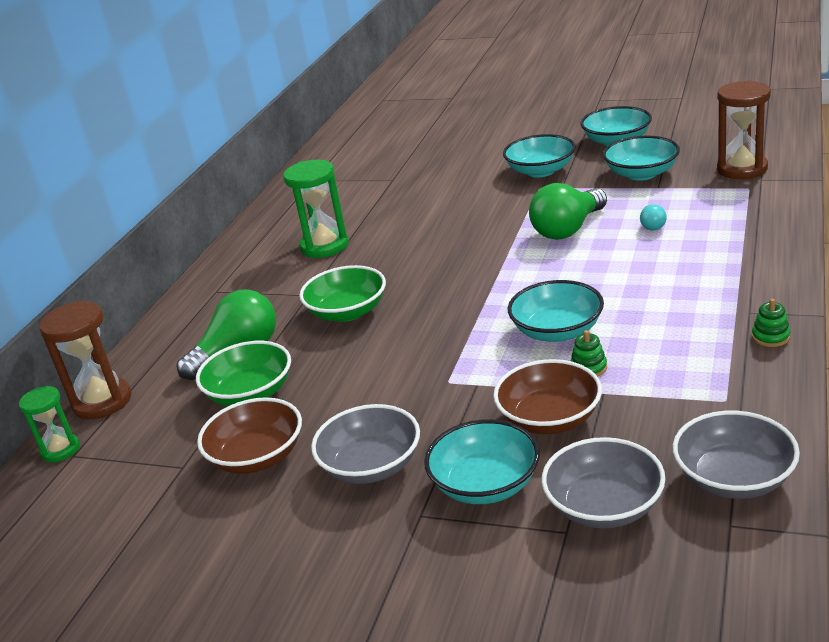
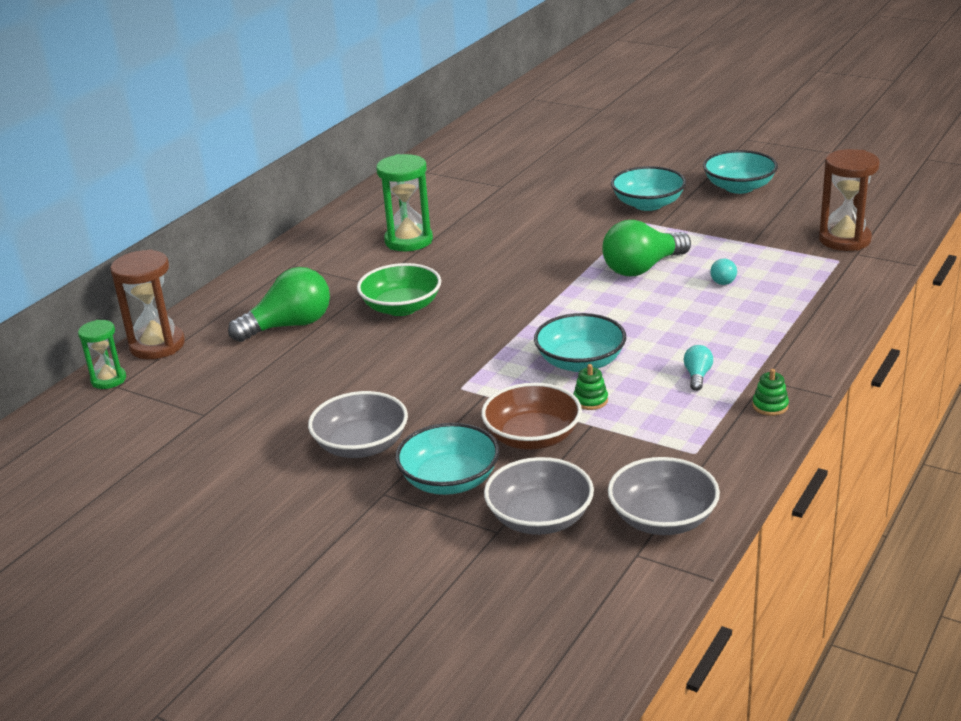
camera: 10 degrees right, 0 degrees up
(250, 393) = (285, 364): green bowl -> none
(257, 457) = (269, 418): brown bowl -> none
(641, 174) = (743, 226): turquoise bowl -> none
(681, 322) = (697, 376): none -> turquoise light bulb

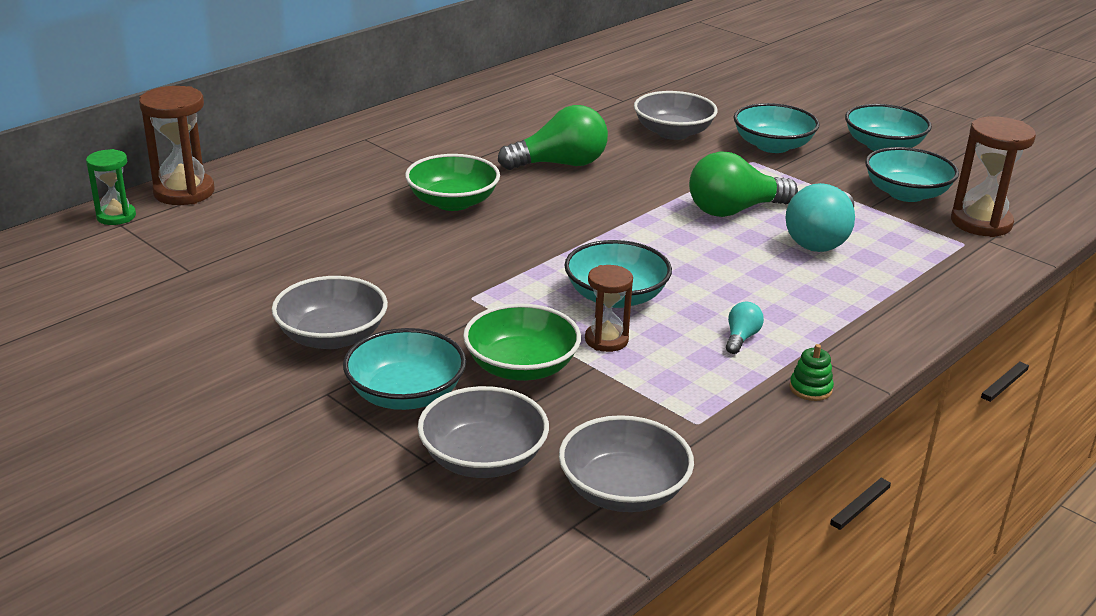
camera: 10 degrees right, 0 degrees up
(289, 326) = (327, 198): green light bulb -> green light bulb (560, 164)
(408, 241) = (496, 137): green hourglass -> none
(532, 437) = (521, 367): brown bowl -> green bowl
(559, 208) = (673, 132): none -> grey bowl
(590, 400) = (606, 340): green stacking toy -> brown hourglass
(724, 279) = (820, 239): turquoise light bulb -> turquoise light bulb, size x2.18
(775, 226) = (906, 193): none -> turquoise bowl

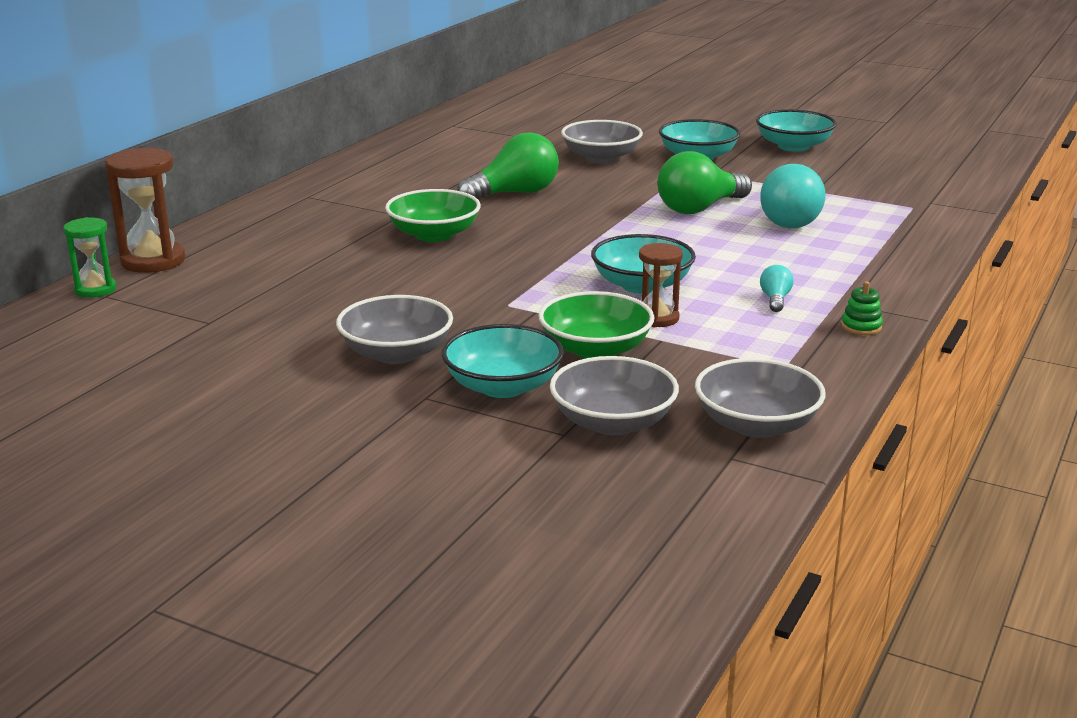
camera: 15 degrees left, 5 degrees down
(906, 193) = (838, 178): turquoise bowl -> none
(981, 223) = (915, 191): brown hourglass -> none

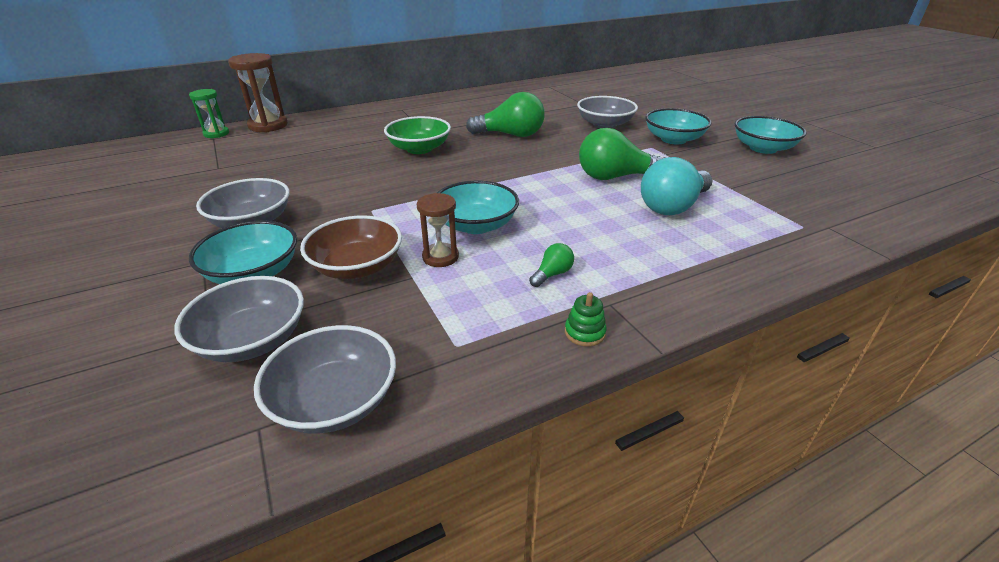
camera: 35 degrees right, 10 degrees up
(595, 349) = (357, 267): green bowl -> brown bowl
(775, 299) = (552, 274): turquoise light bulb -> green light bulb

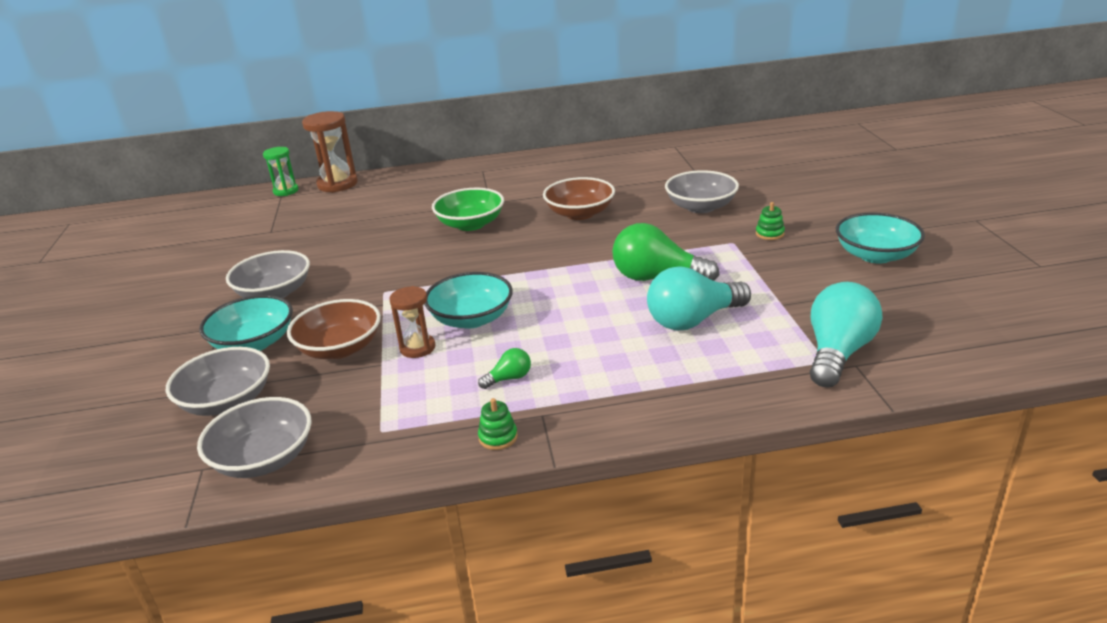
camera: 20 degrees right, 5 degrees down
(510, 135) = (580, 213): green light bulb -> brown bowl
(673, 139) = (769, 234): turquoise bowl -> green stacking toy
(806, 219) = (838, 353): none -> turquoise light bulb

